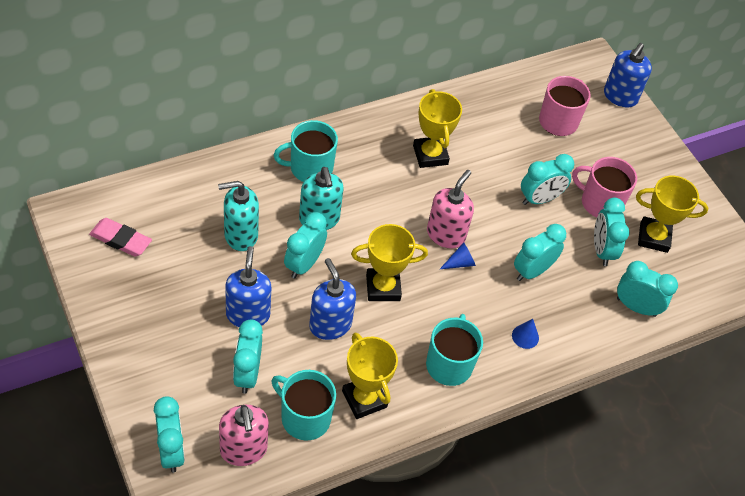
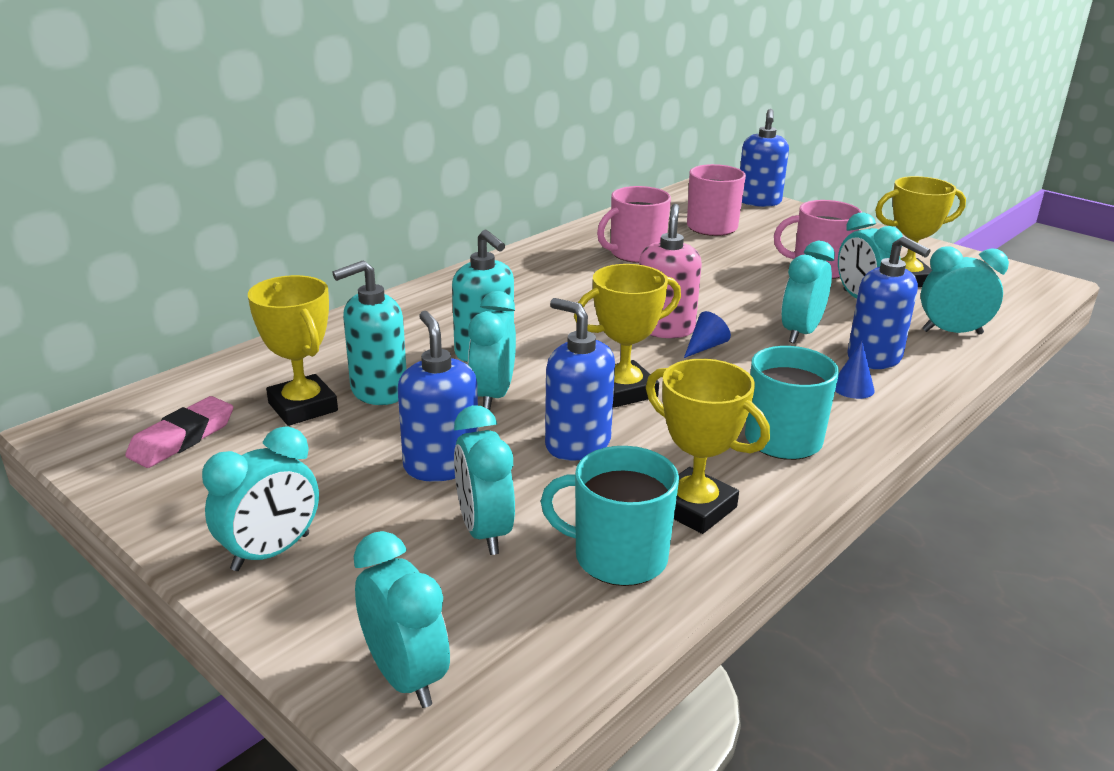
camera: 15 degrees left, 25 degrees down
(120, 240) = (182, 438): pink eraser -> pink eraser turned 60 degrees counterclockwise
(243, 450) = (543, 631): pink soap dispenser -> none
(310, 168) = (440, 315): turquoise mug -> none
(430, 155) = (588, 275): yellow trophy -> yellow trophy (303, 407)
(479, 138) = (635, 253): none -> pink mug
(540, 199) = (749, 280): turquoise clock -> turquoise clock (271, 552)
(562, 314) = (875, 358): none -> blue soap dispenser

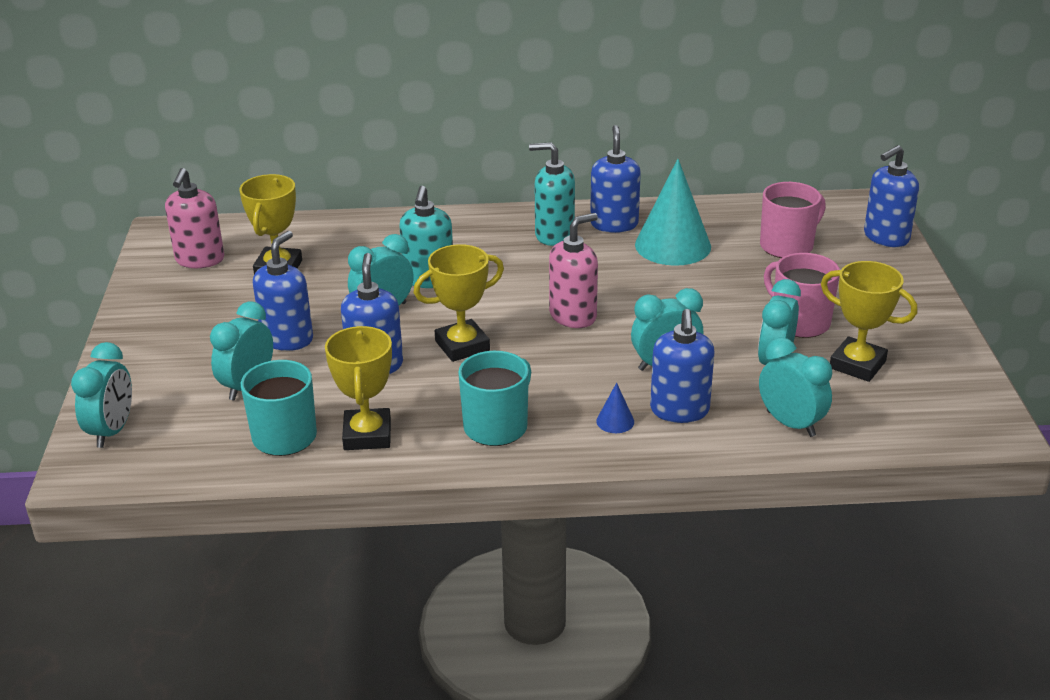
camera: 45 degrees right, 5 degrees up
(182, 438) = (200, 260): pink eraser -> pink soap dispenser
(271, 552) = (148, 343): turquoise clock -> none
(378, 391) = (329, 277): turquoise soap dispenser -> turquoise soap dispenser (554, 235)
(562, 255) = (614, 224): none -> blue soap dispenser
(623, 391) = (462, 346): yellow trophy -> yellow trophy turned 45 degrees counterclockwise
(635, 253) = (673, 245): pink mug -> turquoise cone
(705, 346) = (574, 342): blue cone -> none

